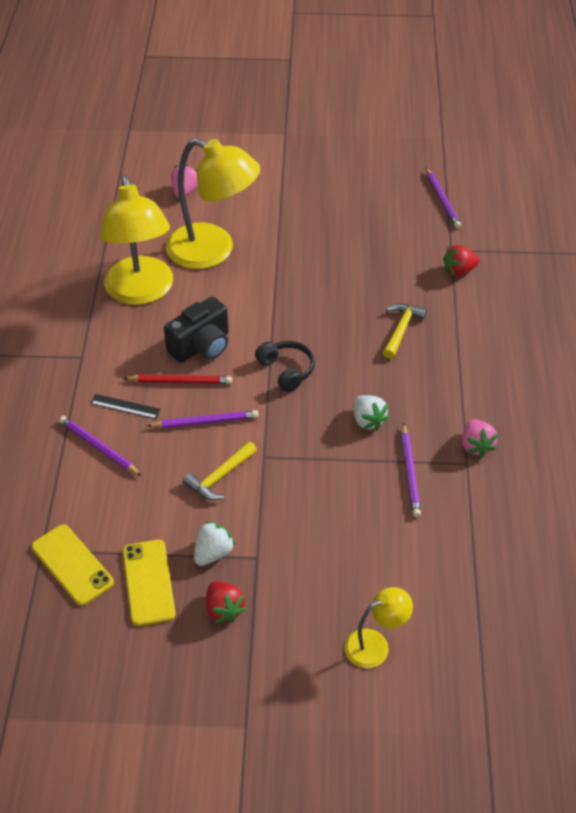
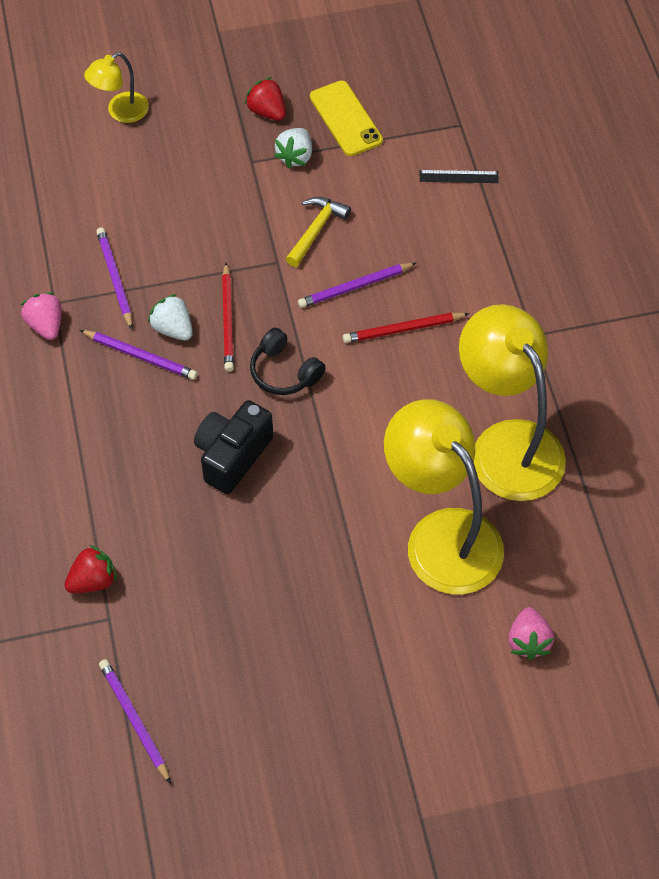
camera: 165 degrees right, 10 degrees up
(72, 565) = (424, 118): yellow phone -> none
(99, 447) = (456, 233): purple pencil -> purple pencil (140, 356)
(125, 406) = (451, 285): black ruler -> black ruler (458, 176)
(201, 346) = (397, 382): black camera -> black camera (232, 456)
(213, 251) = (441, 535): yellow lamp -> yellow lamp turned 45 degrees clockwise
(320, 418) = (227, 320): none -> red pencil
(401, 329) = (156, 463): yellow hammer -> none

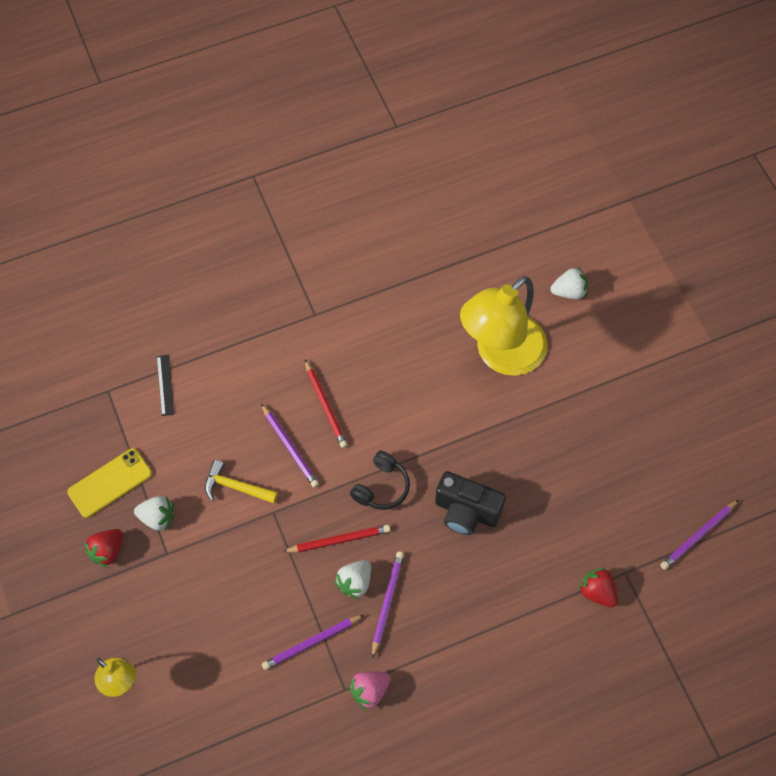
camera: 100 degrees left, 5 degrees up
(507, 444) = (415, 321): yellow lamp -> none
(528, 641) = (569, 291): pink strawberry -> white strawberry

